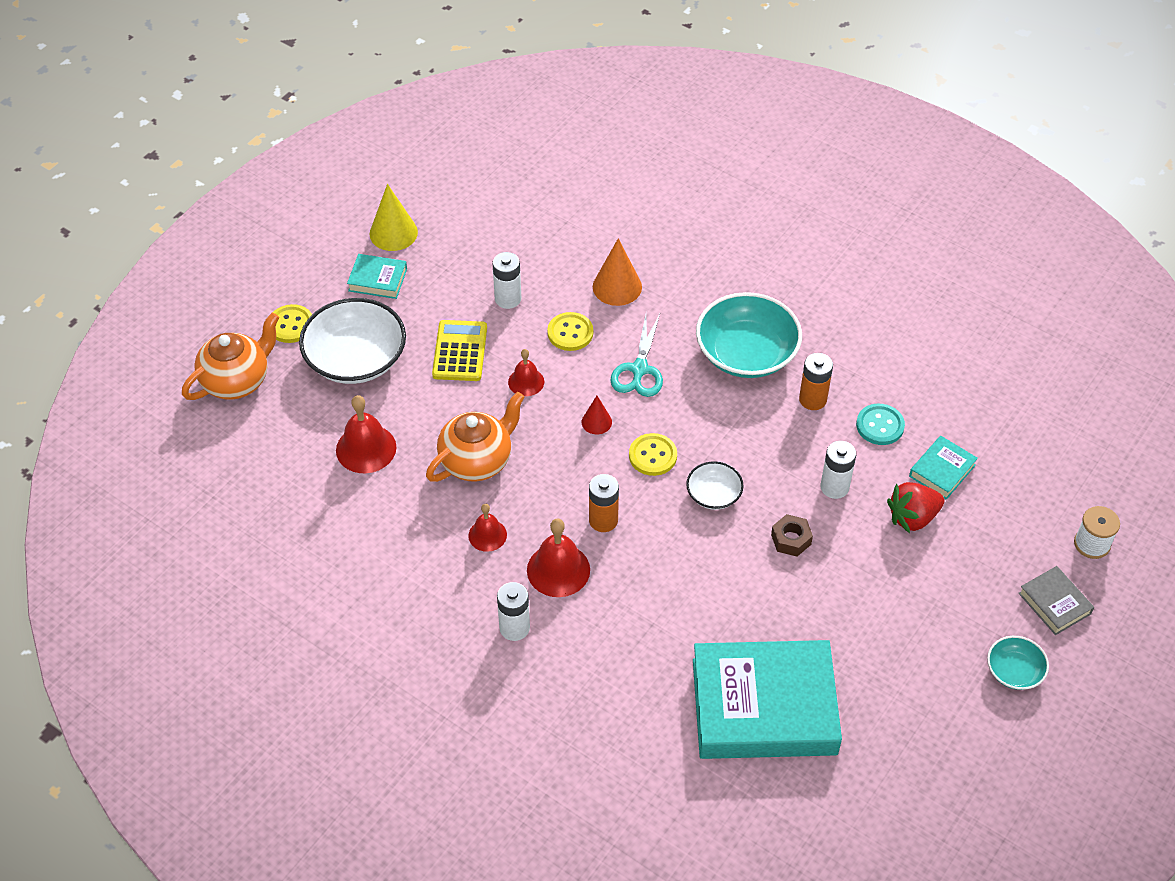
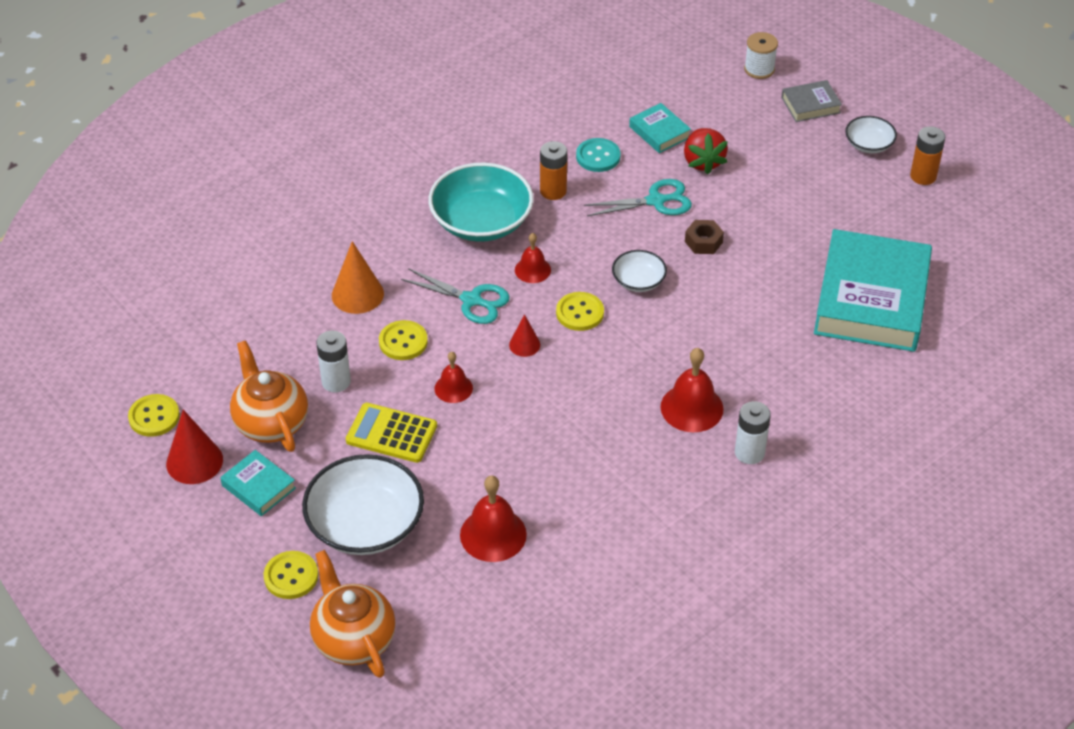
camera: 75 degrees left, 5 degrees down
(377, 280) = (258, 487): turquoise book -> turquoise book turned 75 degrees counterclockwise
(393, 233) = (194, 461): yellow cone -> red cone
(433, 195) = (154, 417): none -> yellow button
(477, 461) = (541, 445): orange teapot -> orange teapot (271, 423)
(487, 535) = (635, 453): red bell -> red bell (532, 270)
(603, 520) = (644, 364): orange battery -> orange battery (923, 176)
(834, 487) = (655, 201): white battery -> turquoise scissors
(1014, 671) = (869, 144): turquoise bowl -> white bowl

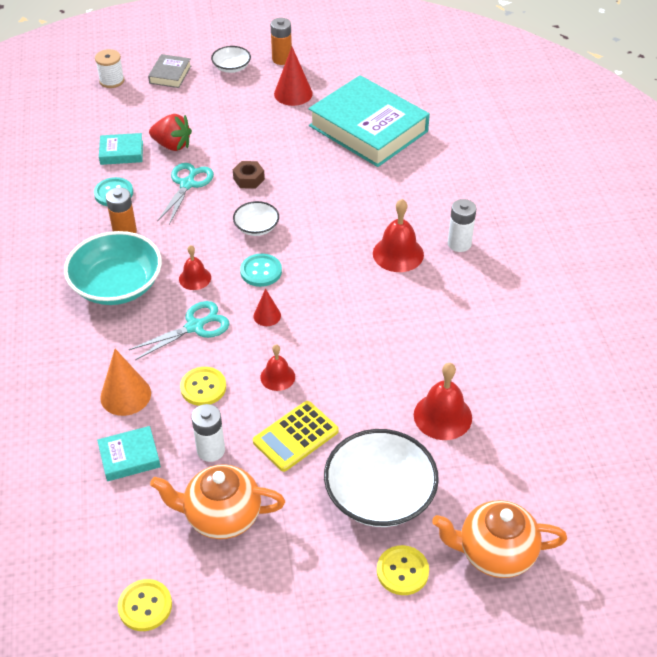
camera: 60 degrees left, 0 degrees up
(194, 461) = (223, 594): red cone -> red cone (293, 93)
(258, 487) = (287, 555): turquoise book -> turquoise book (129, 457)
(580, 313) = (261, 271): yellow button -> turquoise button

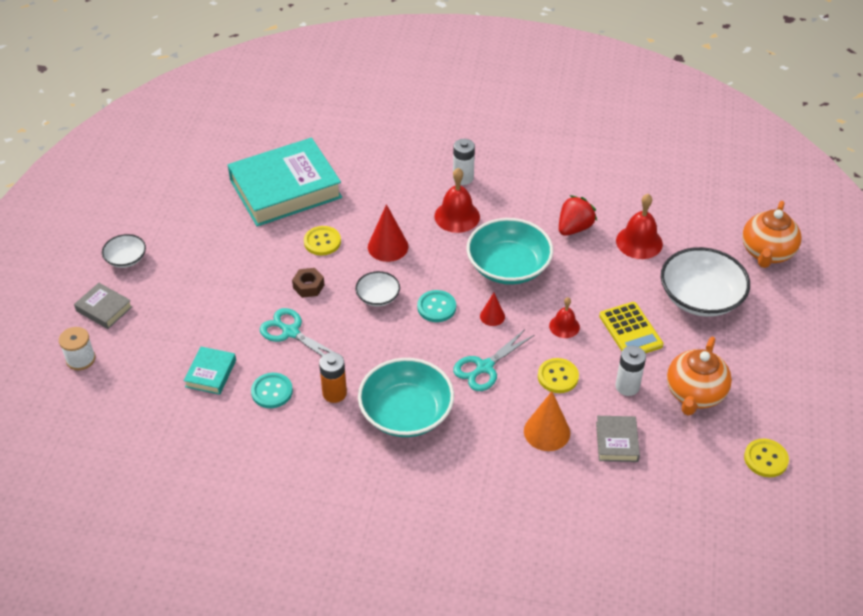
camera: 70 degrees left, 0 degrees up
(129, 457) = (617, 441): turquoise book -> grey book
(172, 145) = (224, 331): red strawberry -> red strawberry (574, 228)
(195, 278) = (423, 354): red bell -> none
(195, 327) = (484, 367): turquoise scissors -> turquoise scissors turned 120 degrees counterclockwise
(282, 59) = (139, 219): orange battery -> none
(293, 93) = (200, 225): red cone -> red cone (388, 246)
(344, 311) = (508, 266): none -> turquoise bowl
(402, 571) = (770, 304): yellow button -> yellow button (322, 242)

